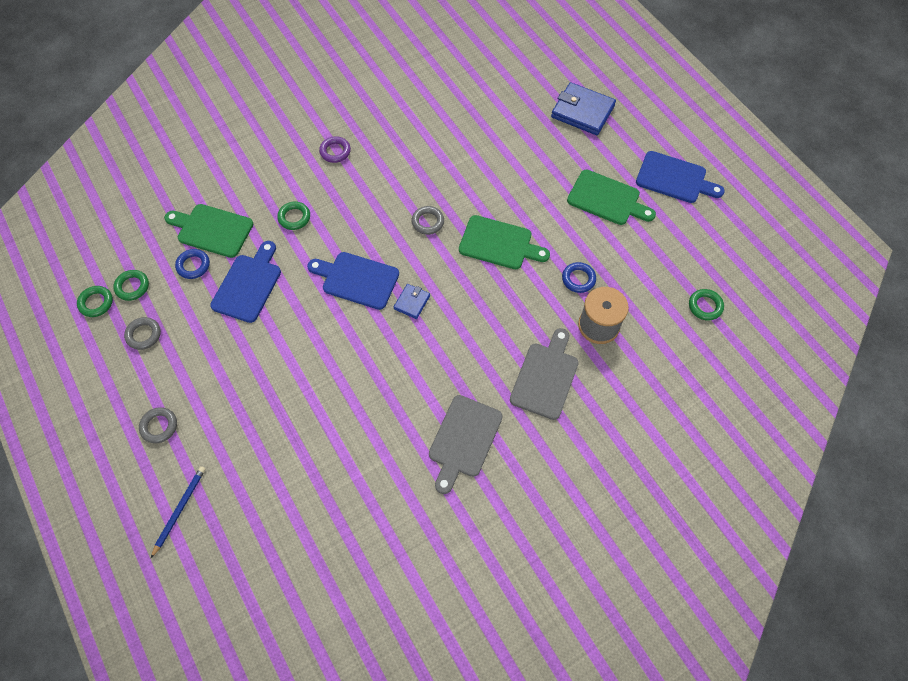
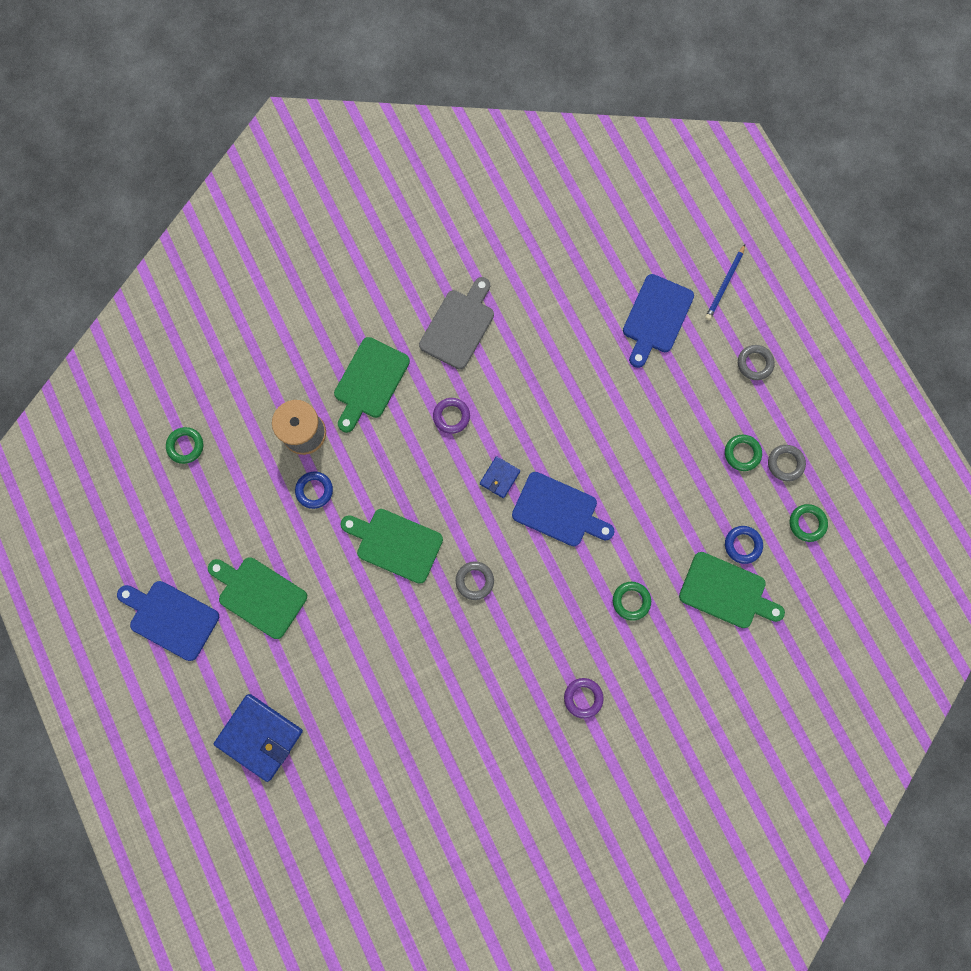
camera: 175 degrees left, 15 degrees up
(96, 303) = (843, 506): green ring -> green ring (742, 453)
(248, 285) = (678, 514): blue cutting board -> blue cutting board (656, 317)
(462, 351) = (451, 416): none -> purple ring
(545, 377) = (370, 382): grey cutting board -> green cutting board

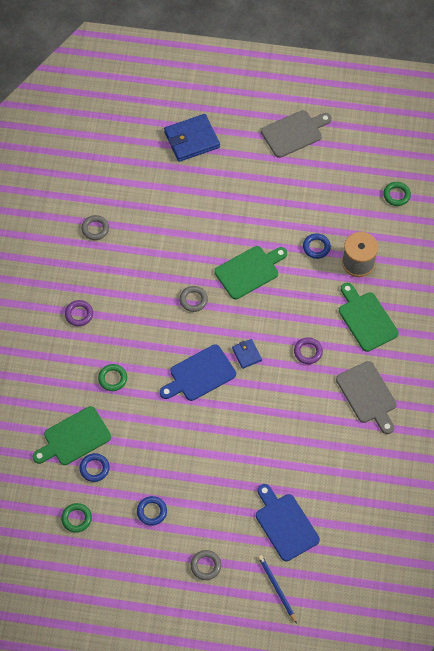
camera: 125 degrees right, 15 degrees down
(171, 618) = (294, 133): blue cutting board -> grey cutting board
(259, 595) = (273, 183): green cutting board -> none
(742, 453) = (152, 511): green ring -> blue ring
(785, 463) = (124, 534): grey ring -> grey ring (95, 229)

